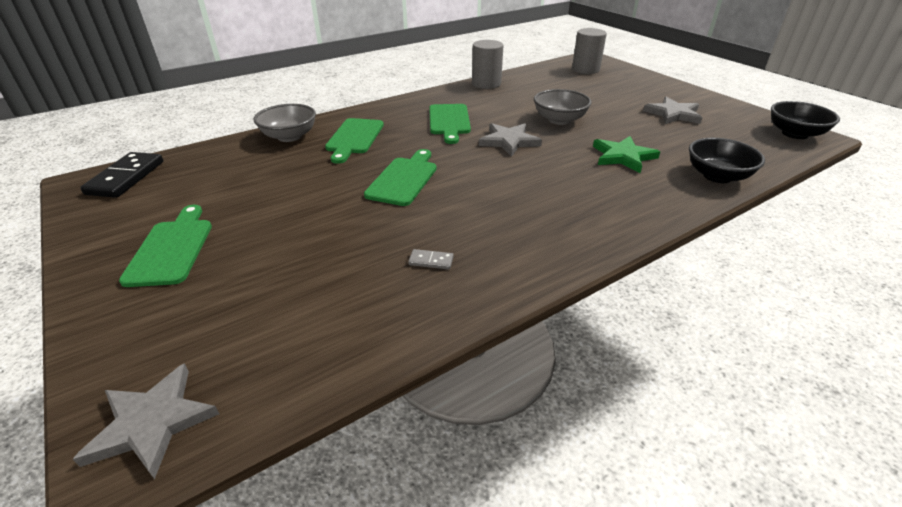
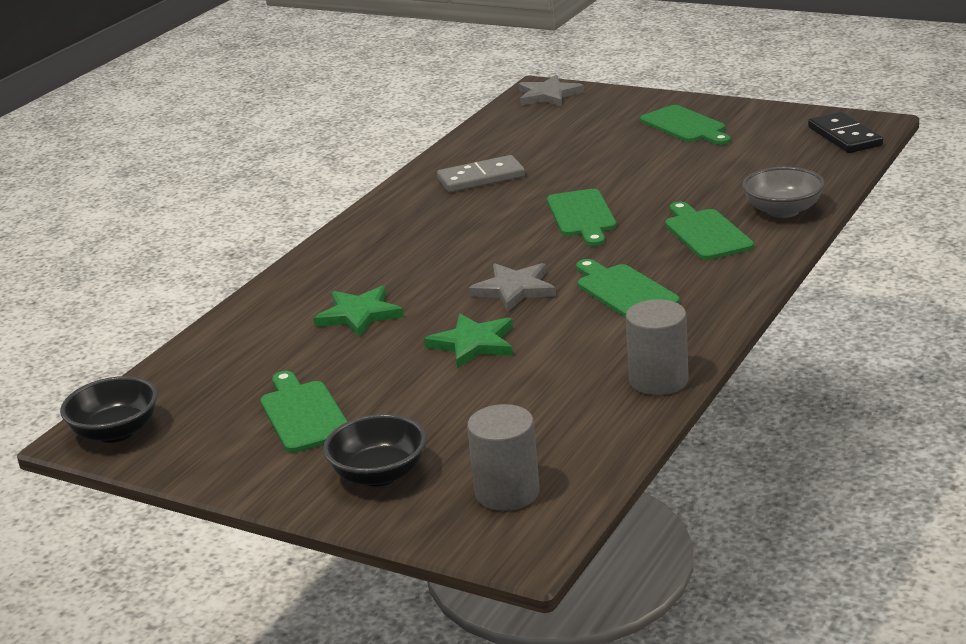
camera: 155 degrees right, 10 degrees down
(431, 261) = (481, 178): grey domino -> grey domino, size x2.22
(559, 120) = (473, 344): grey bowl -> green star
(673, 114) = (303, 414): grey star -> green cutting board
(717, 176) = (242, 325): black bowl -> black bowl (379, 474)

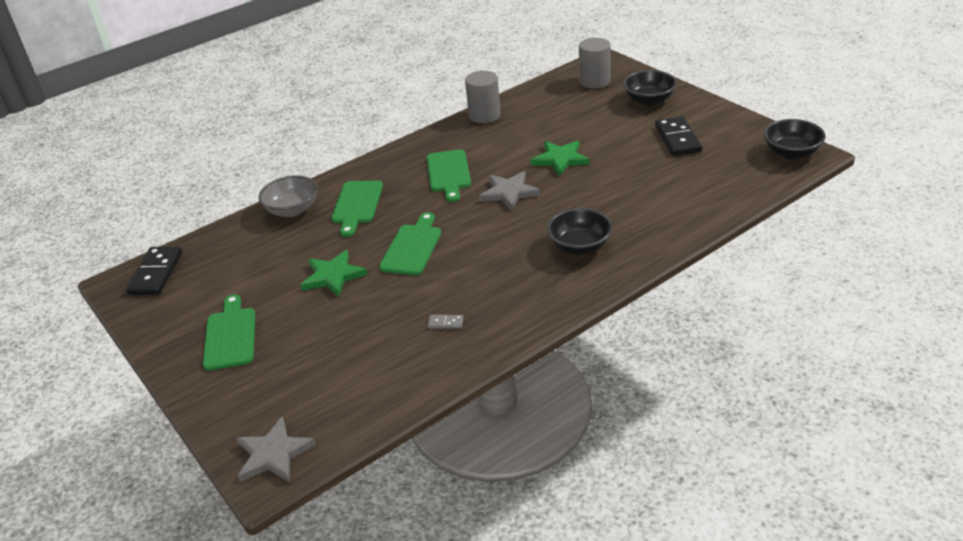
camera: 155 degrees left, 10 degrees up
(303, 414) = (677, 139): green cutting board -> black domino
(359, 315) = (618, 199): green star -> green star (333, 276)
(381, 260) = (580, 246): none -> black bowl
(481, 178) = (445, 323): grey domino -> grey domino, size x0.45

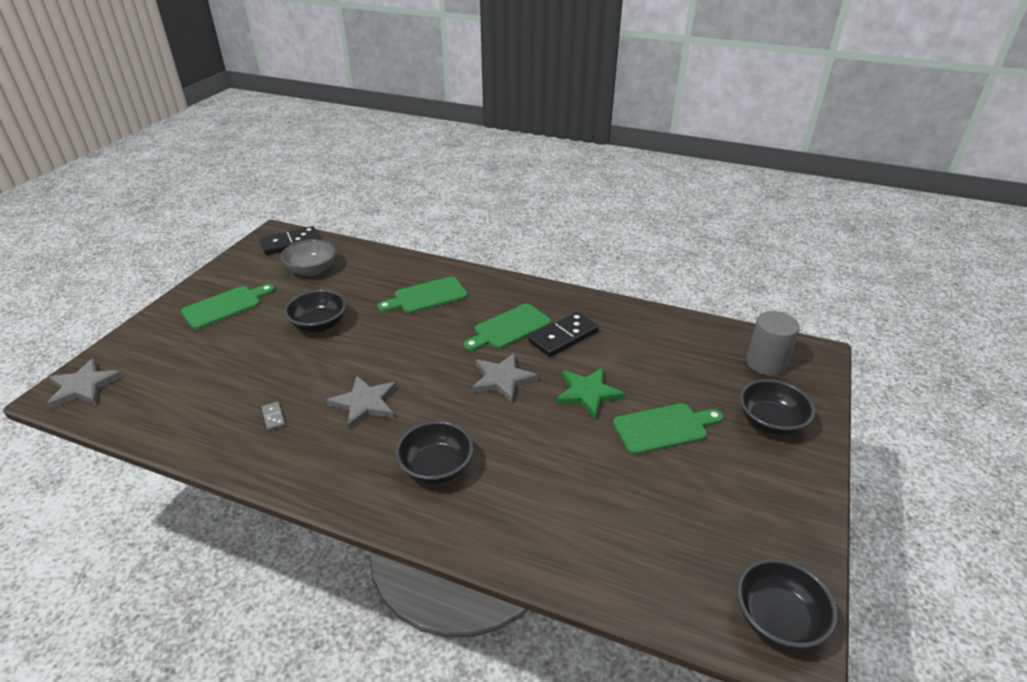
camera: 55 degrees right, 0 degrees up
(292, 210) = (401, 268): grey bowl -> grey bowl (312, 270)
(333, 276) = (319, 325): green star -> black bowl
(412, 247) = (380, 352): green cutting board -> green cutting board (664, 428)
(474, 268) = (365, 403): none -> grey star
(484, 115) = (625, 312): grey cylinder -> none
(677, 139) = (708, 478): black domino -> black domino (563, 337)

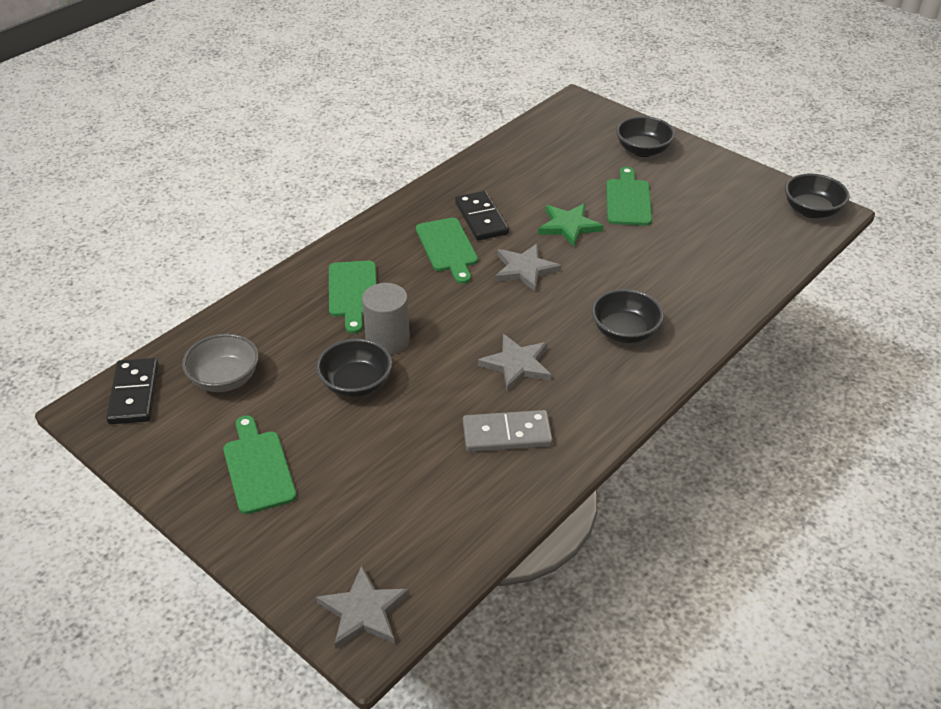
camera: 70 degrees left, 5 degrees up
(273, 417) = (507, 434): grey domino -> grey domino, size x2.22
(766, 363) = (576, 128): grey cylinder -> grey cylinder (387, 340)

